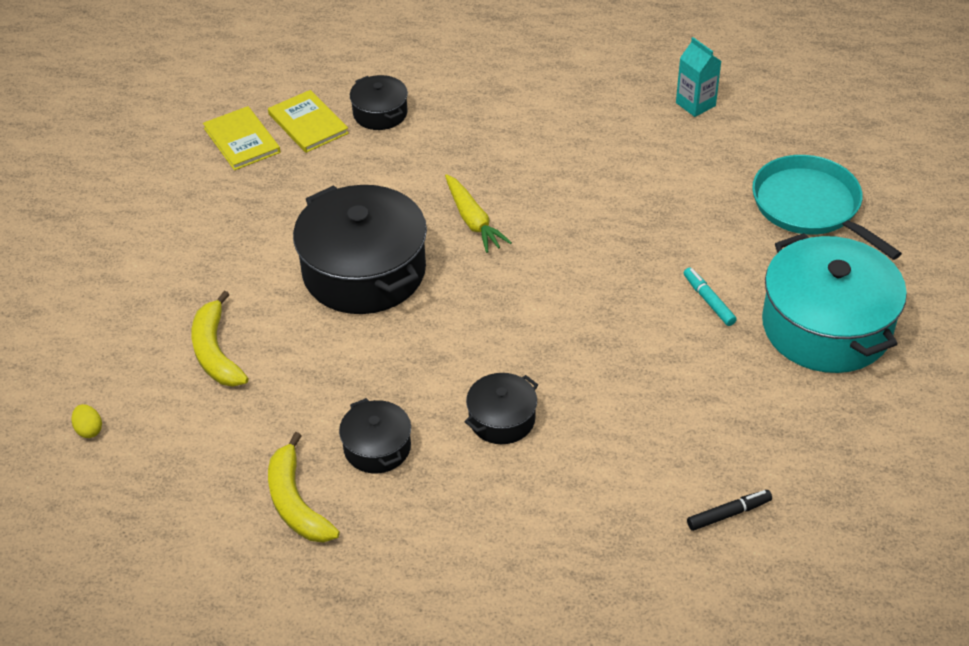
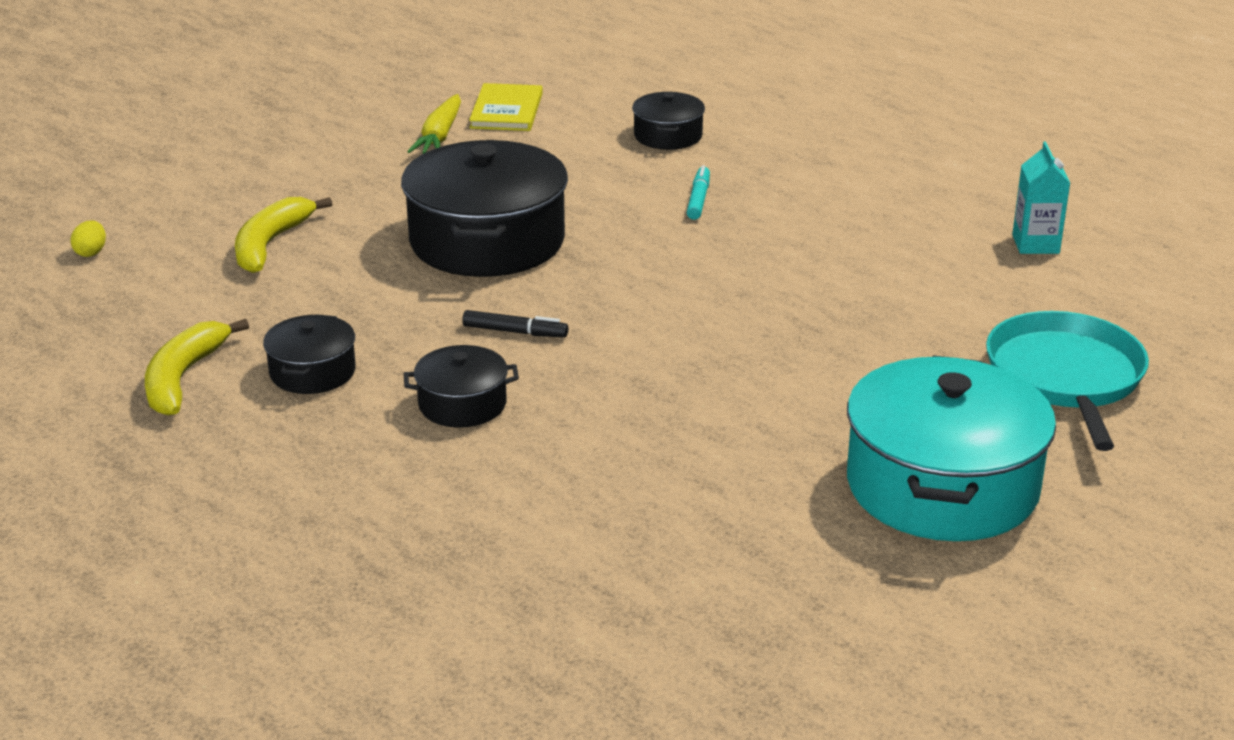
camera: 35 degrees right, 15 degrees down
(308, 123) = (586, 120): yellow book -> none
(473, 221) = (650, 245): yellow carrot -> yellow carrot (439, 136)
(708, 301) = (824, 406): turquoise marker -> turquoise marker (698, 199)
(728, 514) = (595, 591): black marker -> black marker (515, 332)

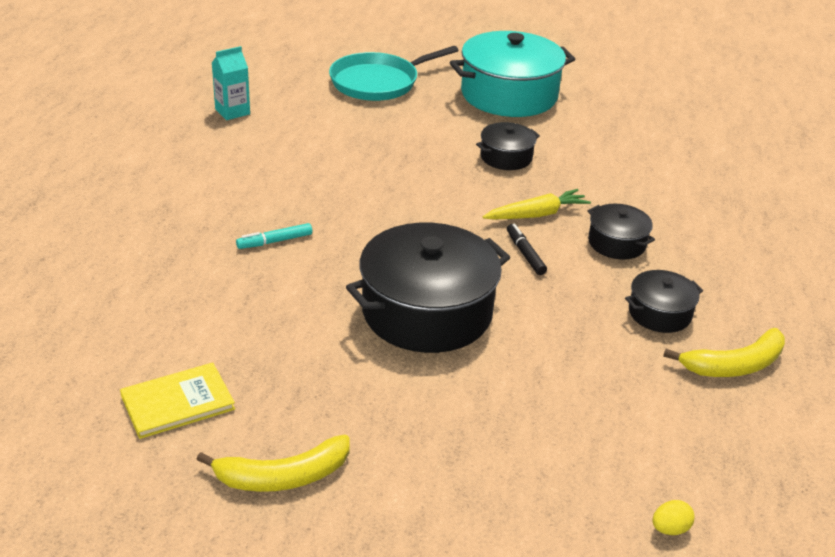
camera: 125 degrees left, 5 degrees up
(270, 244) = (543, 423): yellow banana -> yellow banana (283, 476)
(439, 136) = (266, 421): yellow carrot -> yellow carrot (537, 214)
(668, 136) = (169, 290): black pot -> black pot (506, 157)

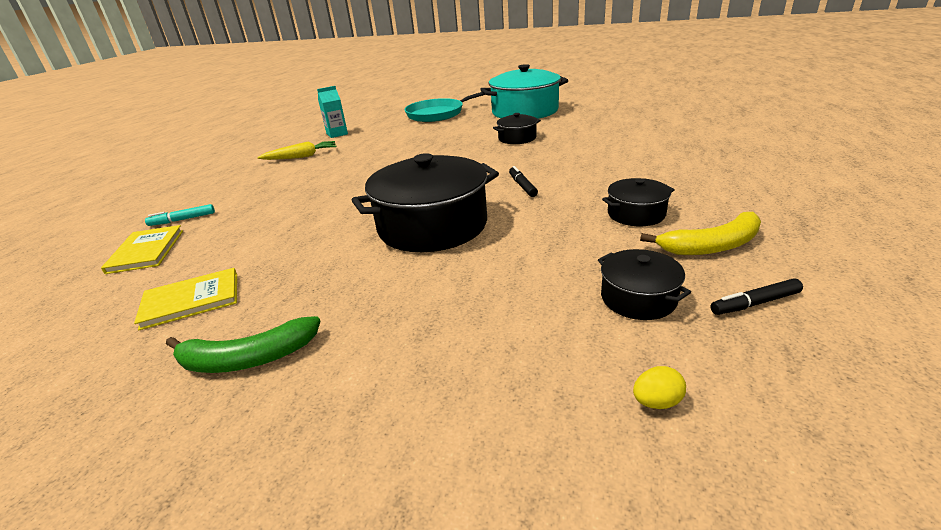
camera: 10 degrees right, 5 degrees down
(70, 325) = (146, 251): none -> yellow book
(275, 241) = (331, 193): turquoise marker -> turquoise marker (182, 220)
(283, 476) = (248, 358): yellow banana -> green banana
(537, 214) = (535, 164): yellow carrot -> yellow carrot (301, 157)
(617, 243) = (598, 175): black pot -> black pot (638, 298)
(763, 437) = (755, 303): none -> black marker

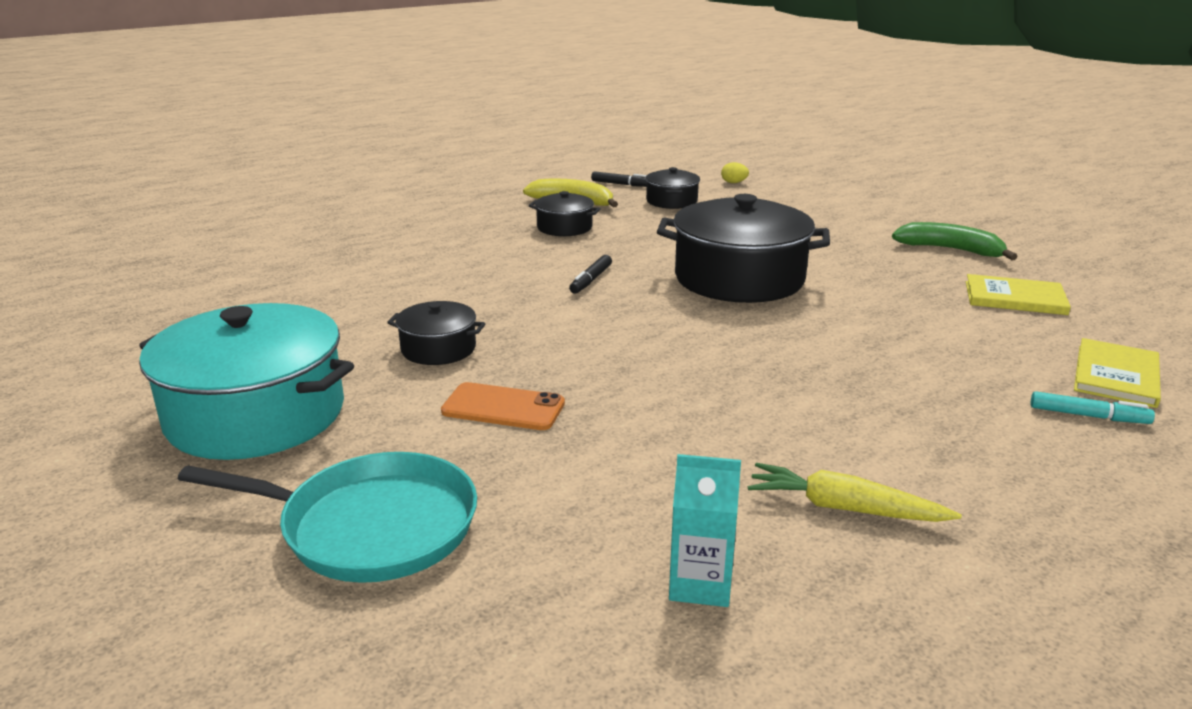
camera: 145 degrees left, 5 degrees down
(452, 137) = (503, 408): none -> orange phone

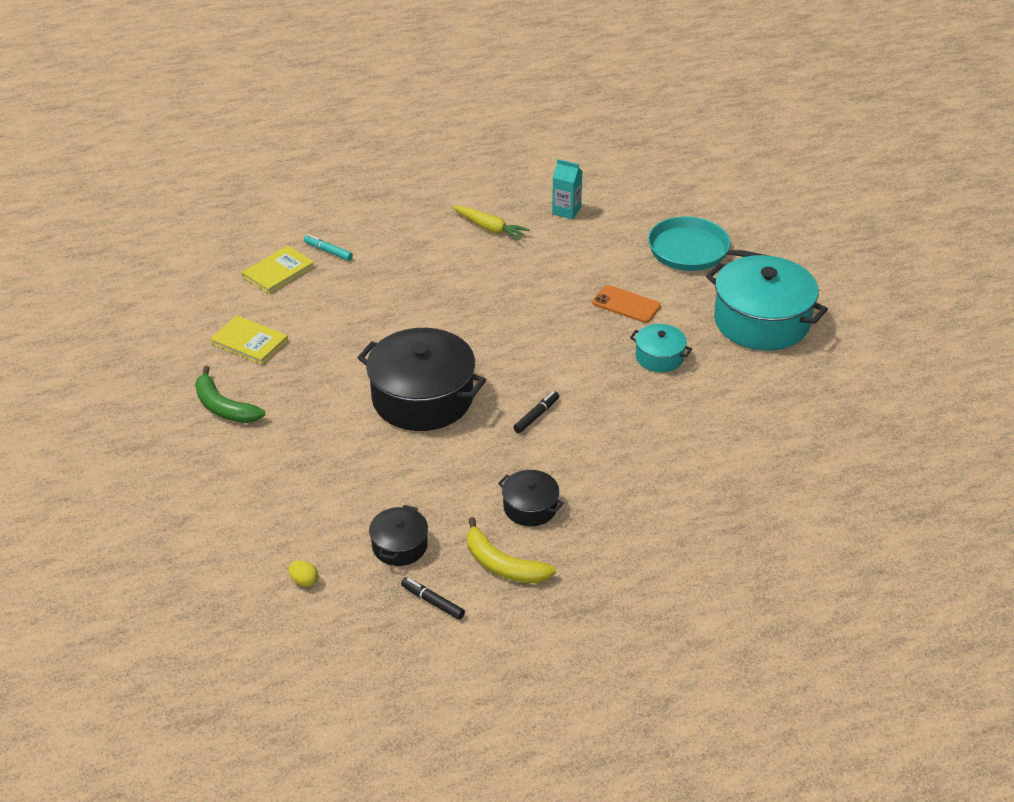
camera: 165 degrees left, 15 degrees up
(438, 349) = (659, 357): black pot -> turquoise pot

